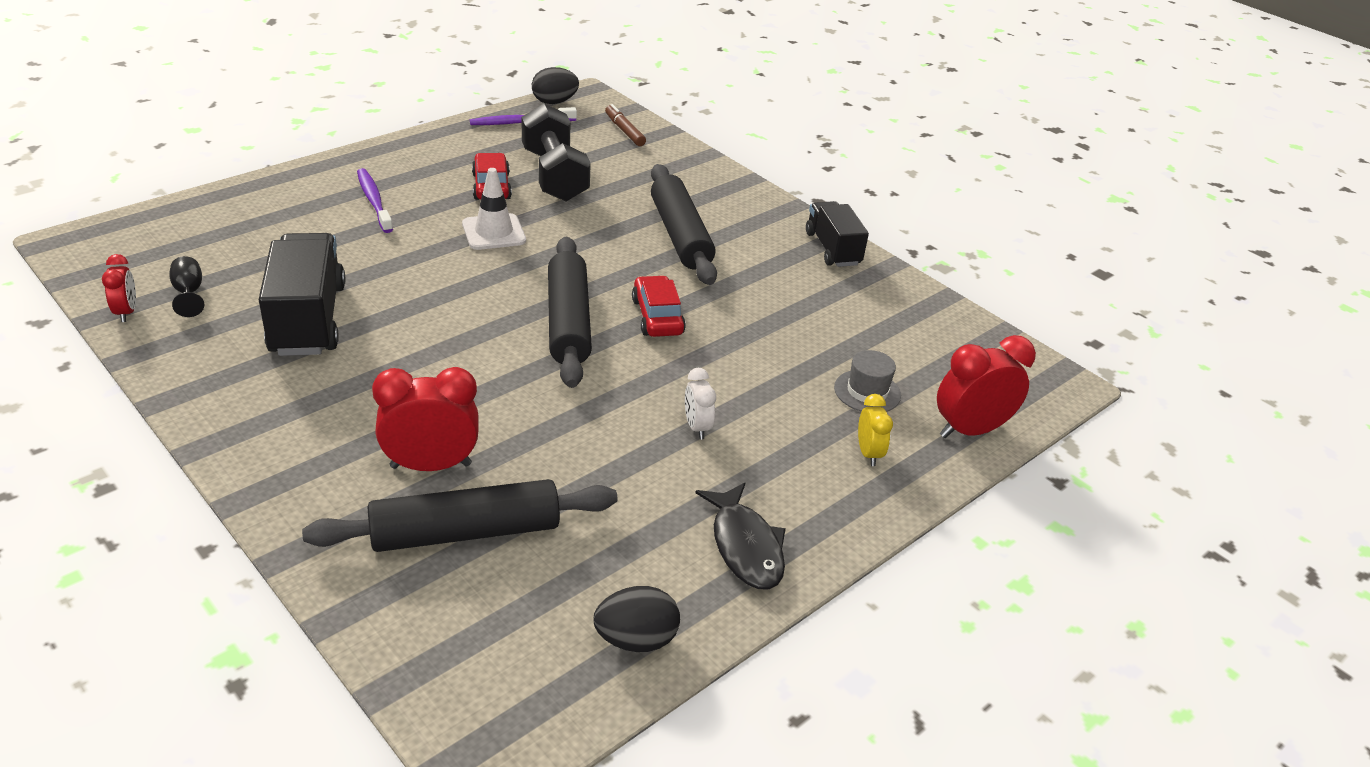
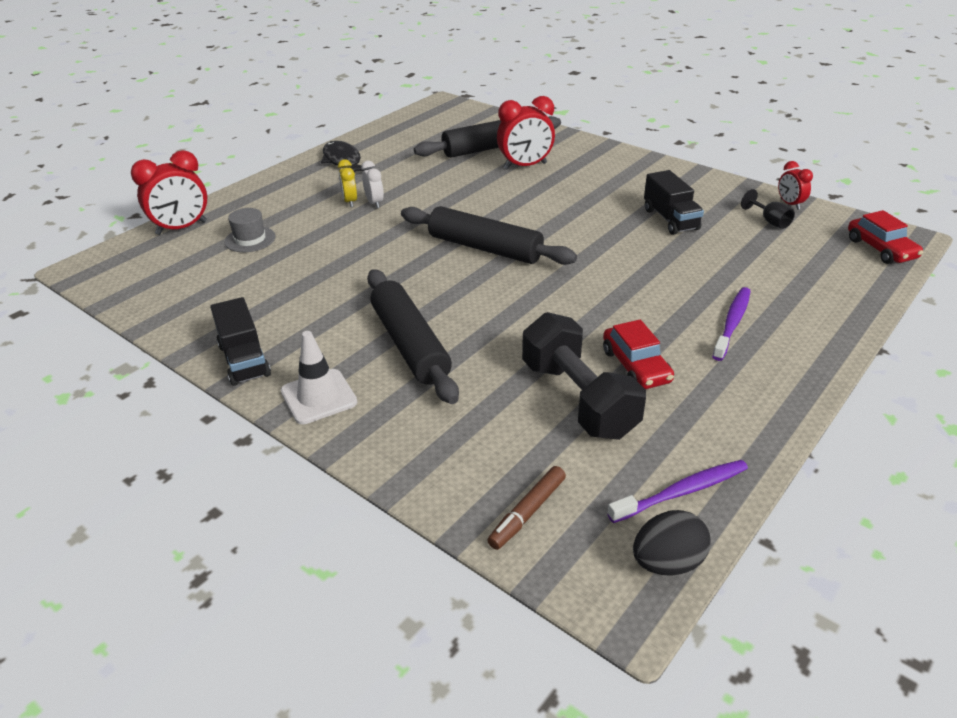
camera: 175 degrees right, 0 degrees up
(308, 319) = (670, 219): black truck -> black truck, size x0.64
(374, 201) = (732, 323): purple toothbrush -> purple toothbrush turned 120 degrees counterclockwise
(494, 232) = (593, 312): white traffic cone -> white traffic cone (319, 397)
(568, 322) = (485, 248): black rolling pin -> black rolling pin turned 45 degrees counterclockwise
(624, 131) = (527, 513): brown marker -> brown marker turned 75 degrees clockwise
(636, 640) = (394, 130): black egg -> none
(657, 317) = (416, 263): red car -> red car (881, 249)
(868, 453) = (261, 206): yellow clock -> yellow clock (350, 202)

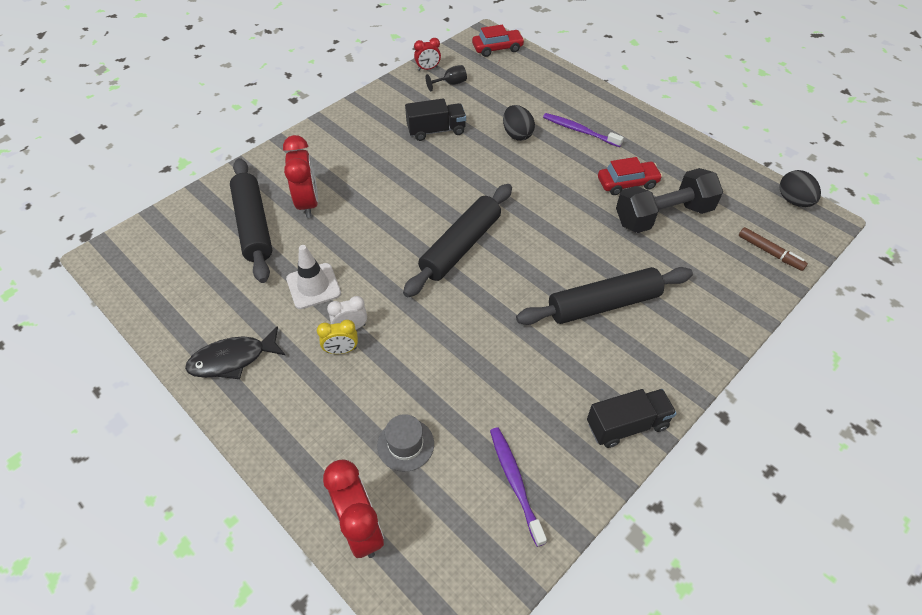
camera: 85 degrees left, 15 degrees up
(319, 397) = (672, 365): white traffic cone -> white traffic cone (313, 286)
(682, 492) = (740, 185): purple toothbrush -> purple toothbrush (515, 482)
(694, 273) = (517, 134): none -> black egg

